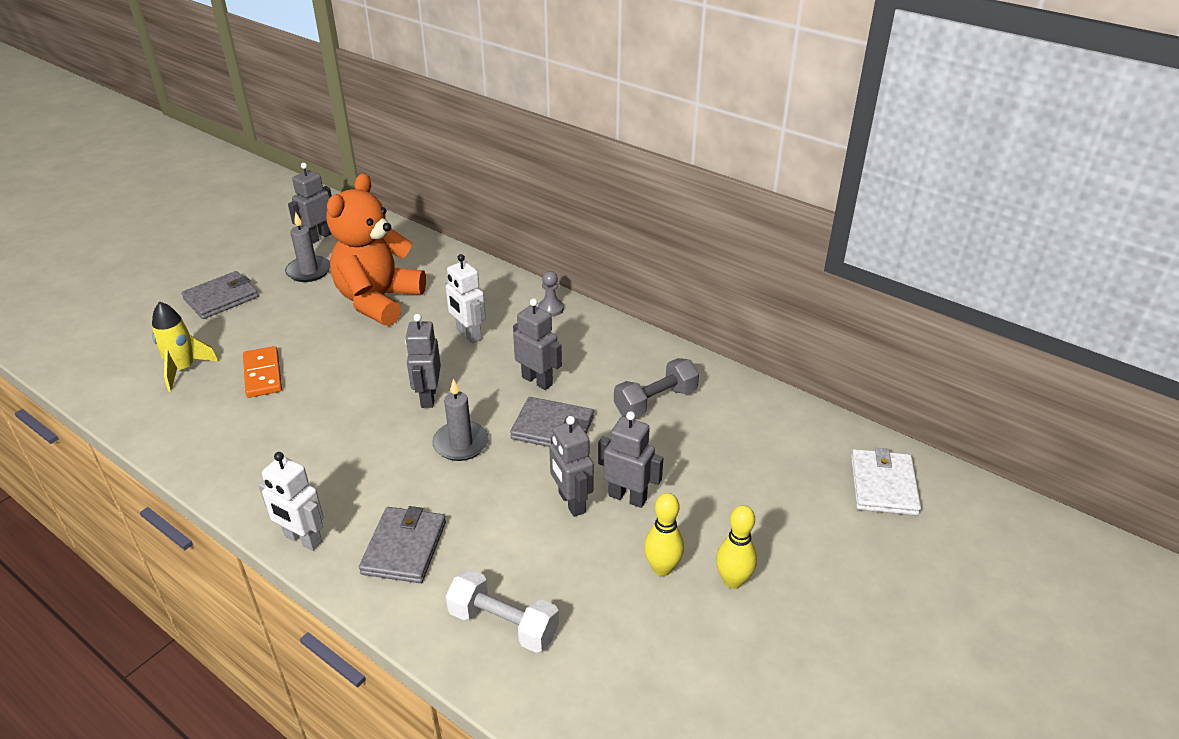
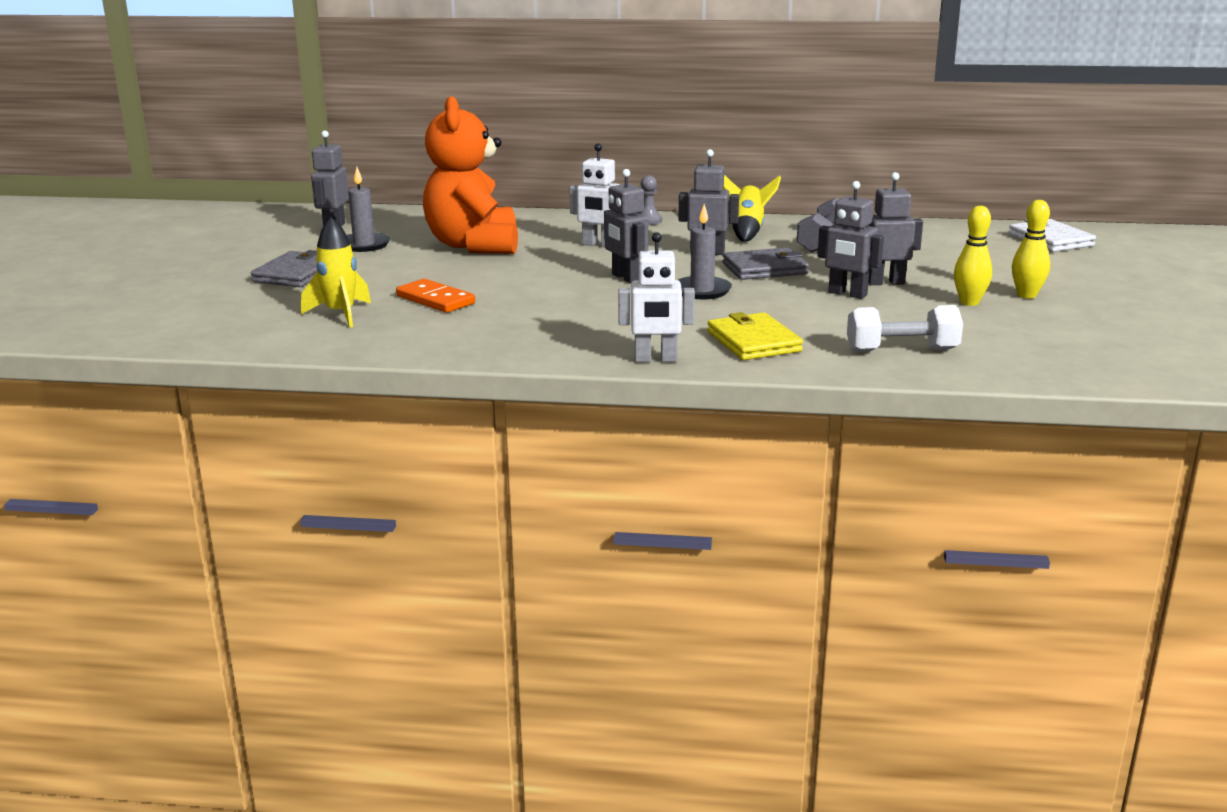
camera: 30 degrees left, 15 degrees down
(404, 547) = (753, 341): grey wallet -> yellow wallet
(610, 358) = (747, 232): none -> yellow rocket

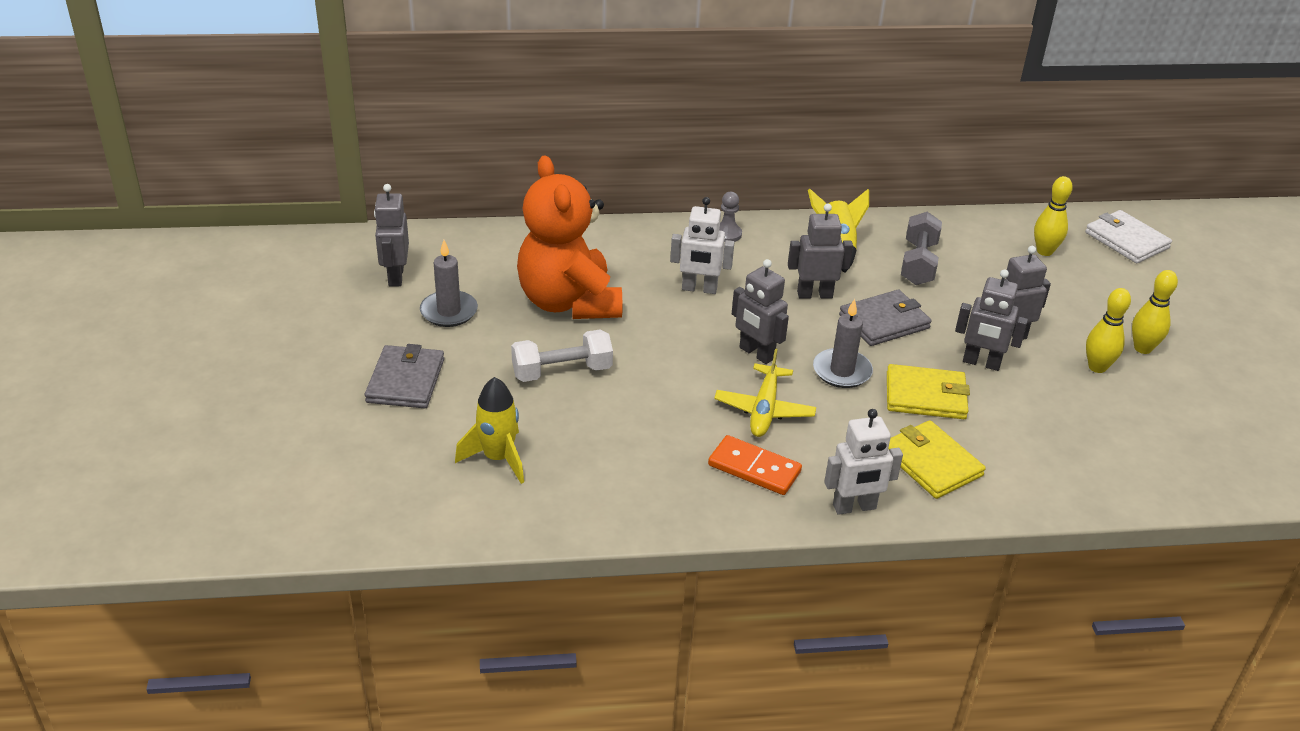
camera: 15 degrees left, 15 degrees up
(435, 300) = (583, 418): orange domino -> orange domino (754, 468)
(609, 305) = (764, 410): none -> yellow plane
(776, 307) = (926, 396): none -> yellow wallet
(902, 350) = (1070, 462): white dumbbell -> white dumbbell (562, 371)
(958, 242) = (1044, 251): none -> yellow bowling pin

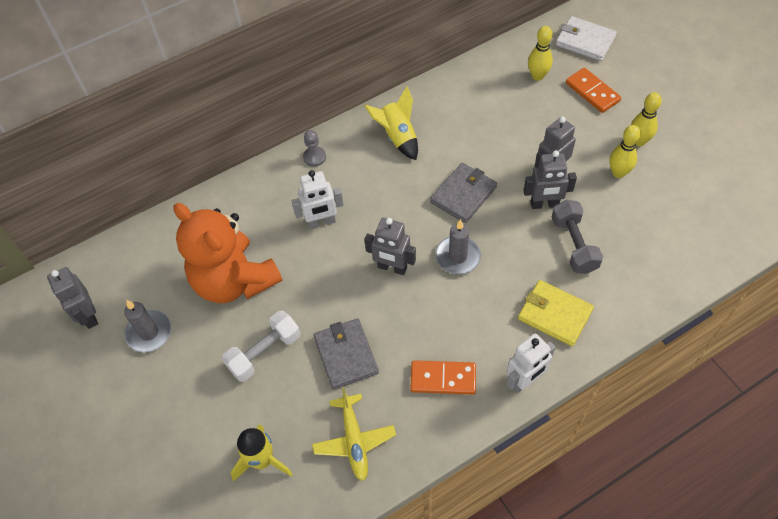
camera: 20 degrees left, 20 degrees up
(406, 380) = (154, 419): grey wallet -> grey wallet (346, 355)
(764, 410) = (423, 319): yellow plane -> yellow plane (354, 441)
(814, 294) = (404, 190): grey robot -> none
(918, 263) = (460, 126): grey dumbbell -> grey dumbbell (574, 244)
(926, 396) = (523, 253): yellow wallet -> none
(1107, 286) = (592, 92): none -> orange domino

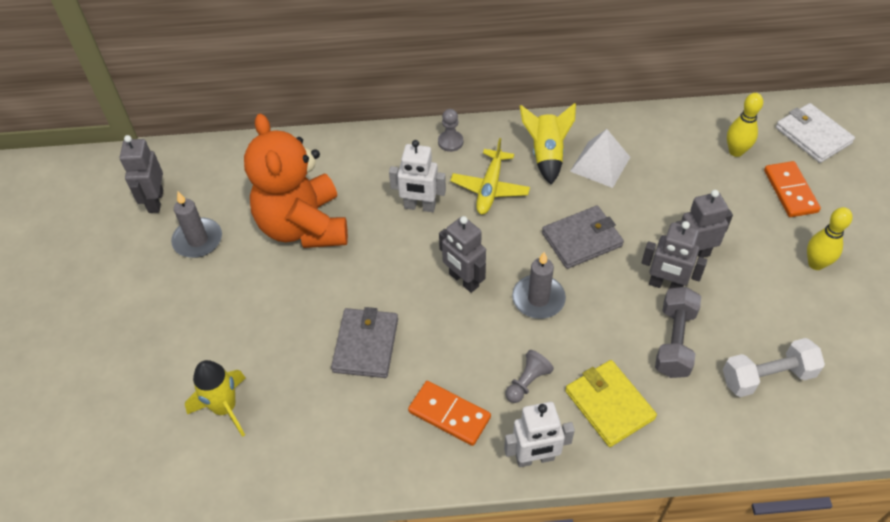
camera: 25 degrees right, 5 degrees down
(264, 352) = (290, 306): white dumbbell -> white dumbbell (767, 376)
(354, 441) = (323, 433): yellow plane -> yellow plane (490, 188)
(443, 127) = (600, 164): none -> white pyramid
(486, 325) = (527, 382): none -> grey pawn
(618, 173) = (771, 287): yellow bowling pin -> none

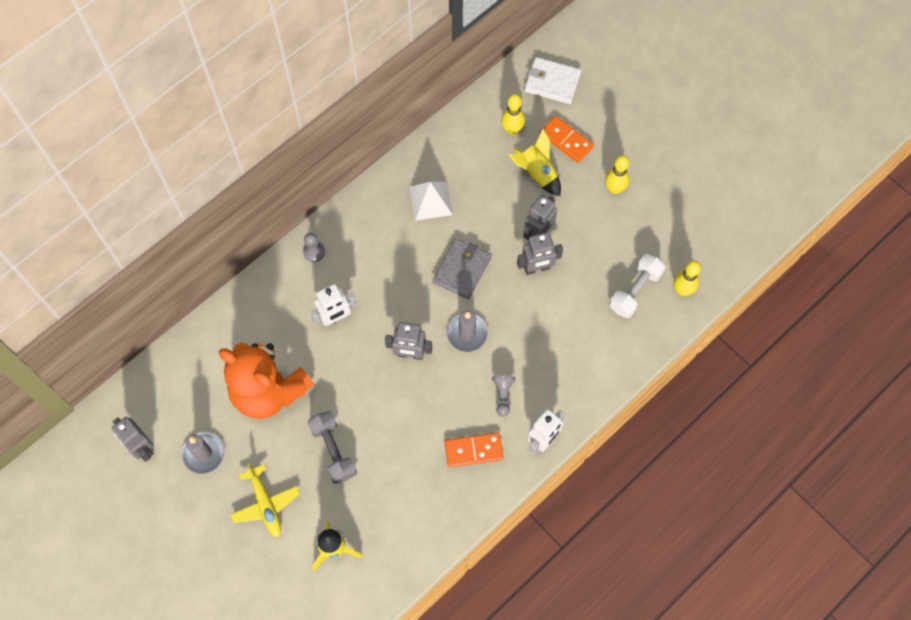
camera: 40 degrees left, 15 degrees up
(366, 345) = (385, 444): grey wallet -> none
(490, 188) = (372, 271): yellow plane -> yellow plane (265, 504)
(546, 155) = (389, 217): yellow rocket -> yellow rocket (536, 173)
(609, 404) = (560, 375): yellow wallet -> none
(674, 341) = (568, 305): grey dumbbell -> grey dumbbell (333, 450)
(830, 412) = (682, 290): none -> yellow bowling pin

